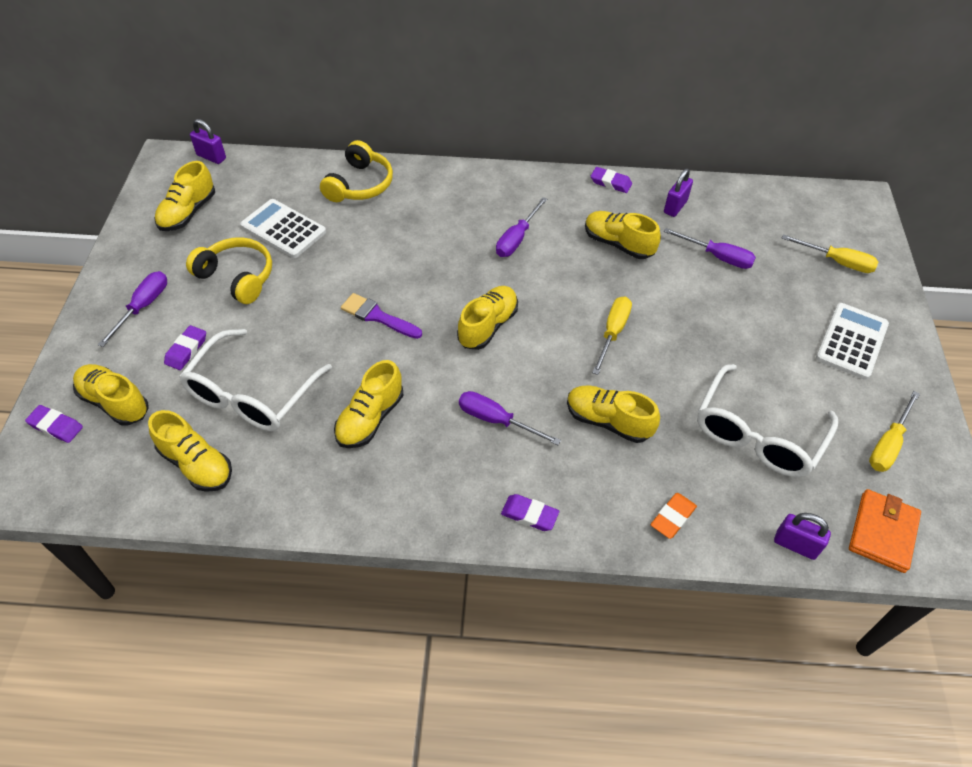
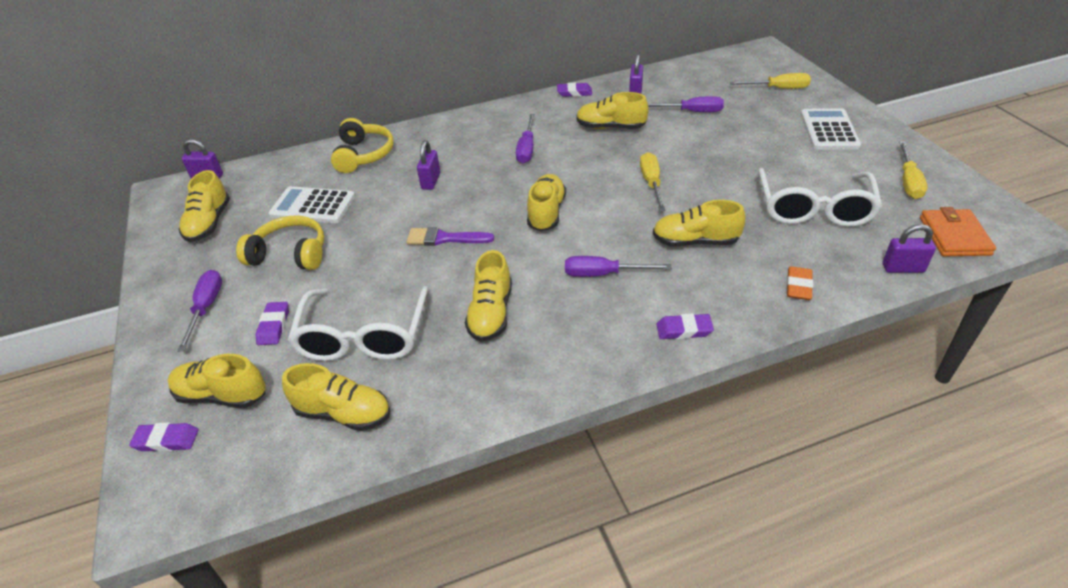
camera: 20 degrees left, 10 degrees down
(403, 242) = (431, 181): none -> purple padlock

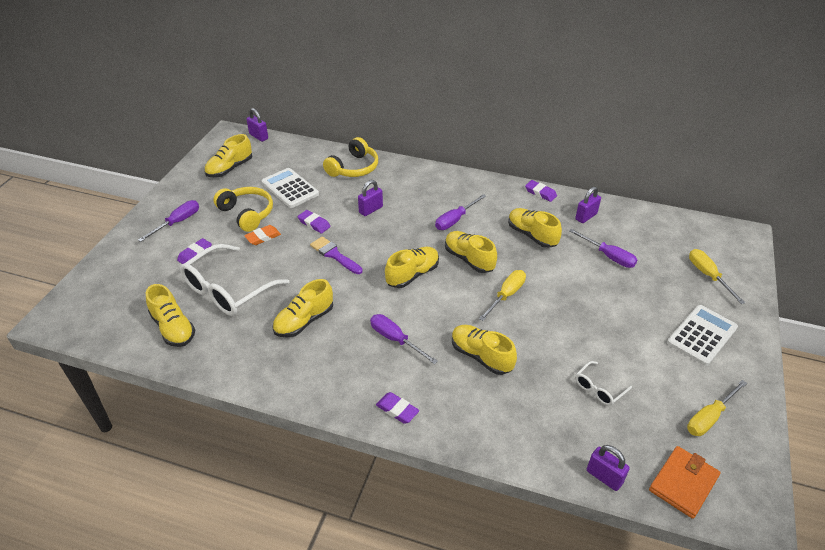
camera: 35 degrees right, 0 degrees up
(166, 440) = (92, 287): purple eraser -> purple eraser (314, 224)
(222, 395) = (135, 279): yellow shoe -> yellow shoe (469, 259)
(778, 88) = (708, 275): yellow screwdriver -> yellow screwdriver turned 150 degrees counterclockwise
(798, 286) = (509, 435): orange eraser -> orange eraser (263, 237)
(813, 209) = (598, 389): white glasses -> white glasses, size x0.47

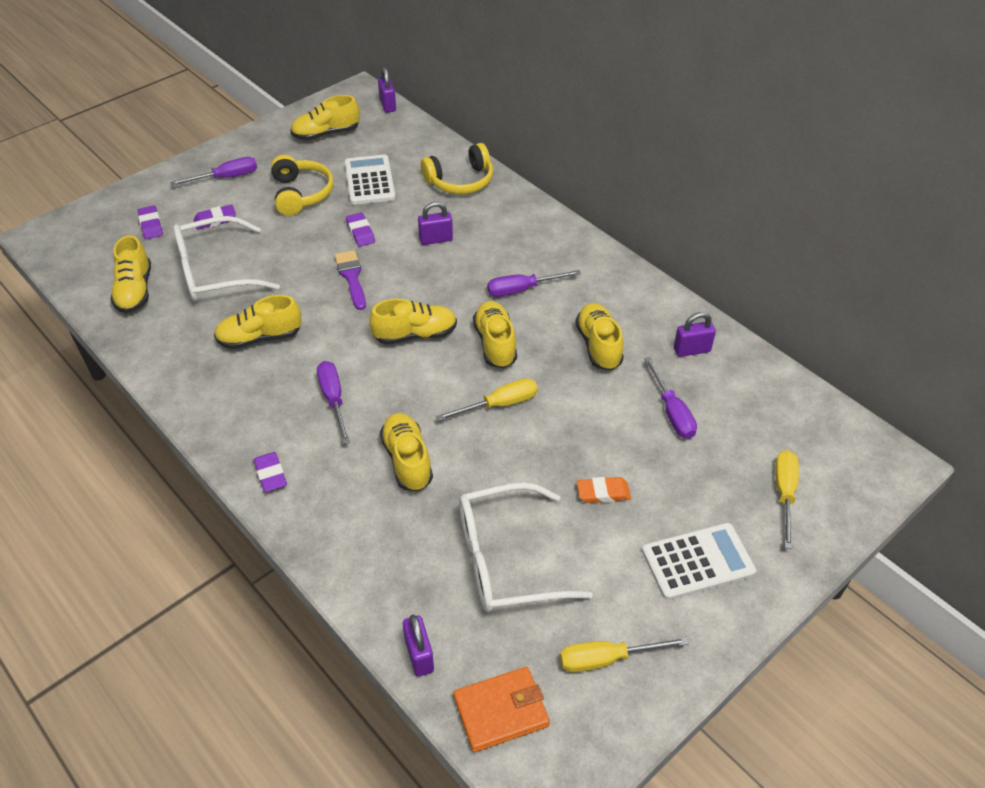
camera: 30 degrees right, 5 degrees up
(263, 237) = (295, 227): orange eraser -> orange eraser (603, 493)
(540, 193) = (660, 296): purple eraser -> purple eraser (151, 225)
(598, 389) = (505, 560): white glasses -> white glasses, size x2.12

